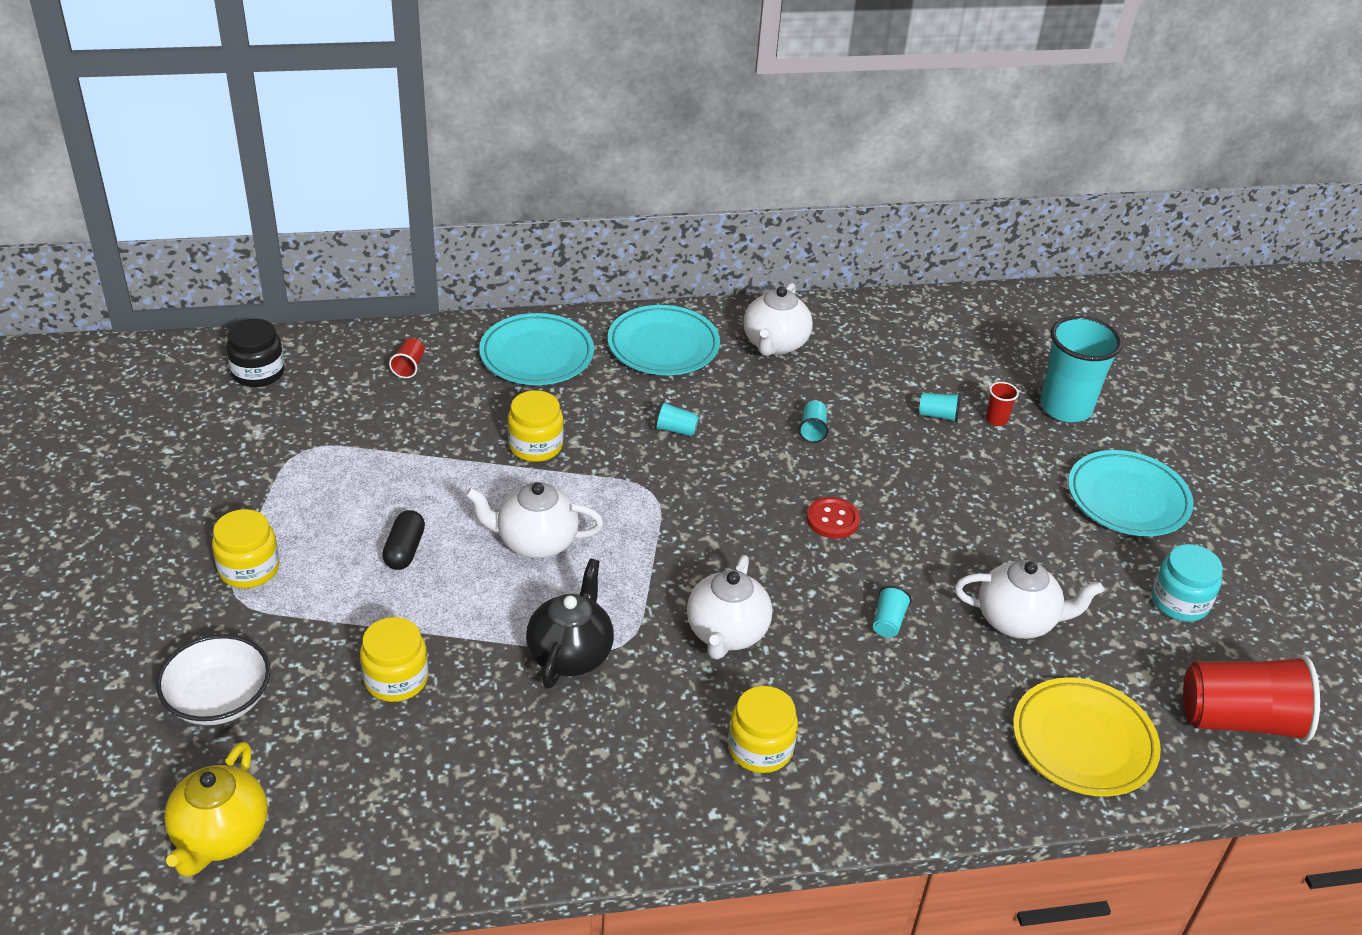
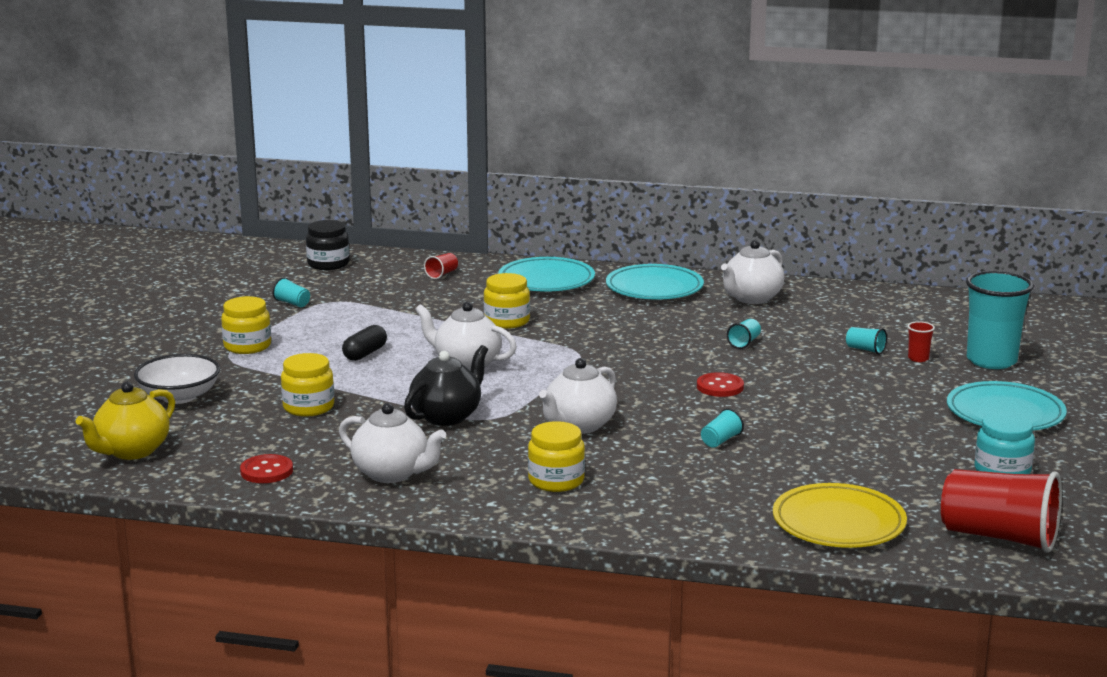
camera: 25 degrees right, 20 degrees down
(417, 828) = (266, 471): none -> red button
(675, 430) = (627, 328): turquoise cup -> turquoise cup (292, 303)
(1017, 621) = (837, 457): white teapot -> white teapot (392, 474)

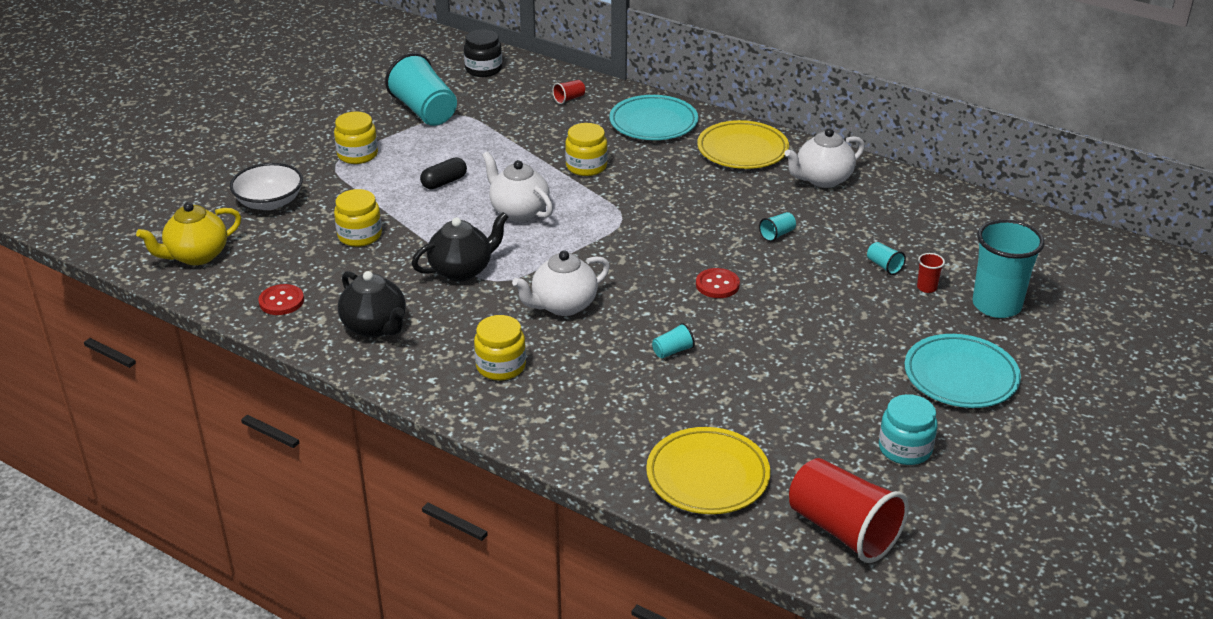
camera: 20 degrees right, 15 degrees up
(292, 303) = (424, 111): turquoise cup -> turquoise cup, size x2.40
(392, 474) = (375, 327): white teapot -> black teapot
(654, 288) = (742, 150): turquoise plate -> yellow plate

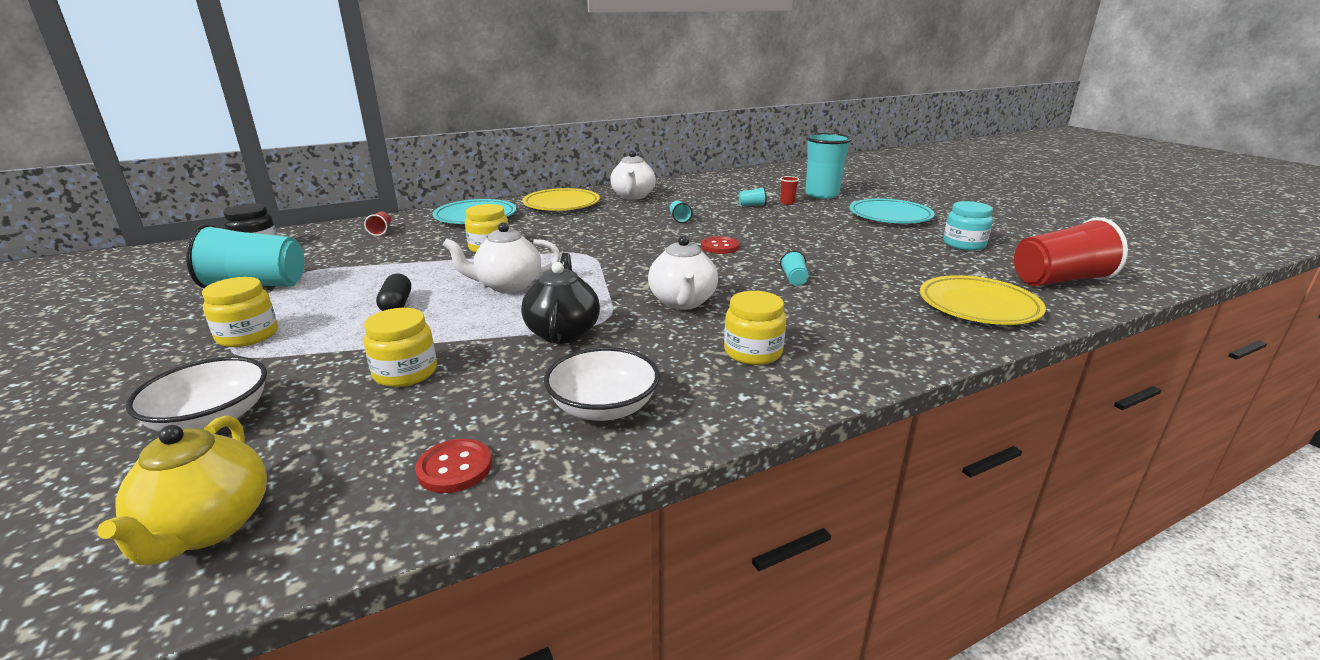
camera: 60 degrees left, 10 degrees down
(375, 327) = (603, 407): black teapot -> white bowl

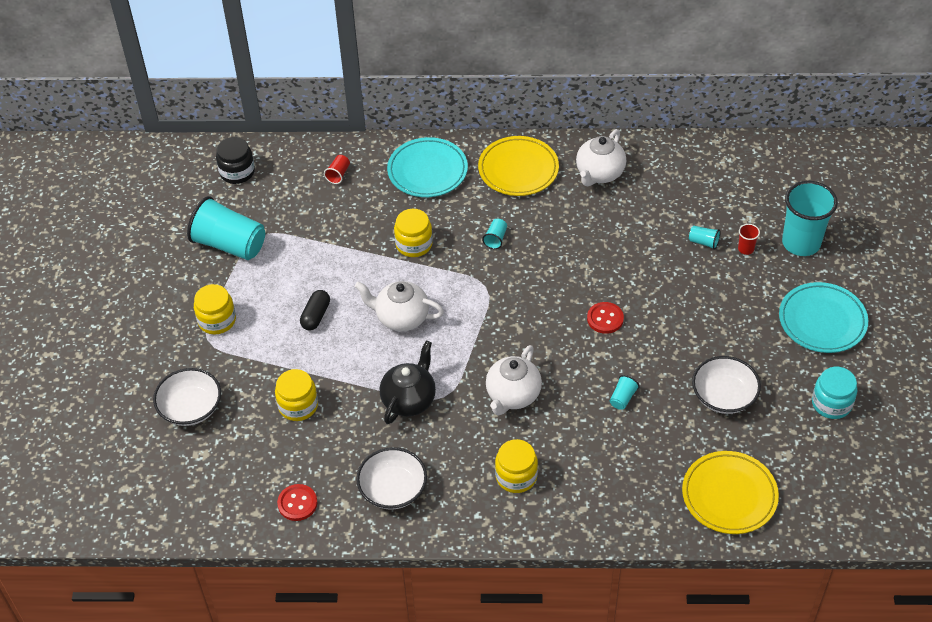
camera: 30 degrees right, 25 degrees up
(207, 528) = (184, 494): yellow teapot -> none
(679, 219) = (609, 247): turquoise cup -> turquoise cup (495, 239)
(878, 259) = (723, 396): none -> white bowl
(1059, 280) = (842, 492): red cup -> none

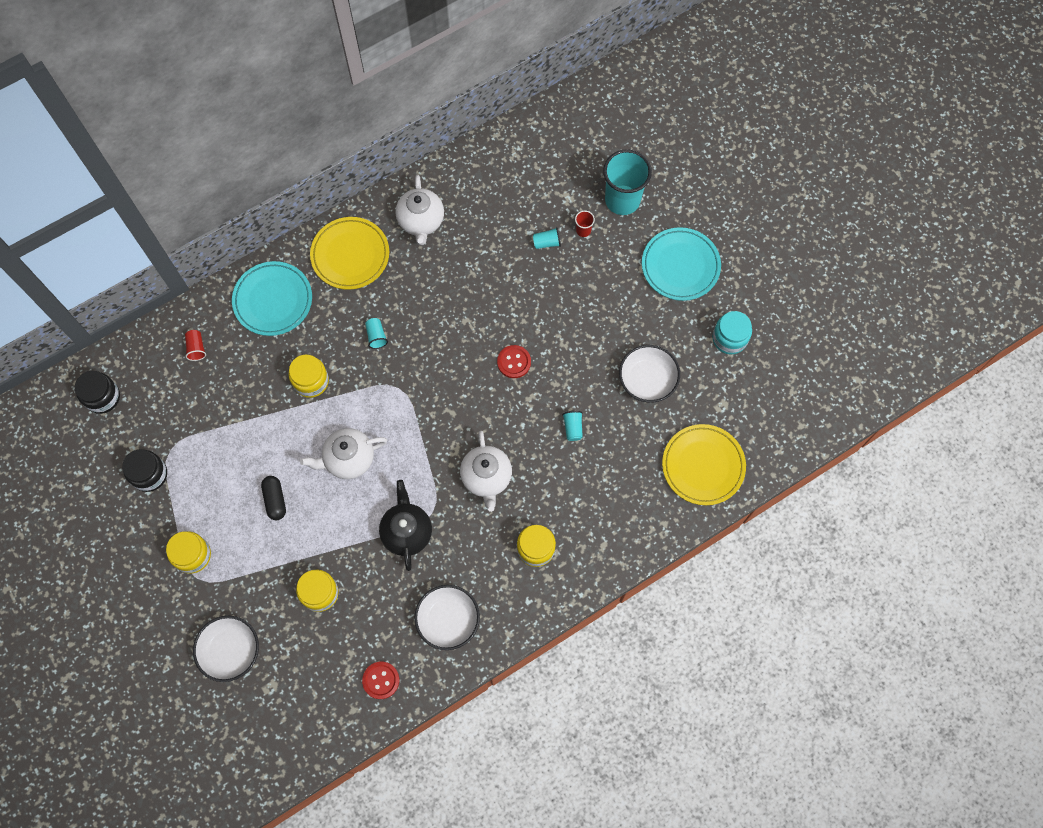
camera: 35 degrees left, 20 degrees up
(230, 244) = (149, 474): turquoise cup -> black jar

